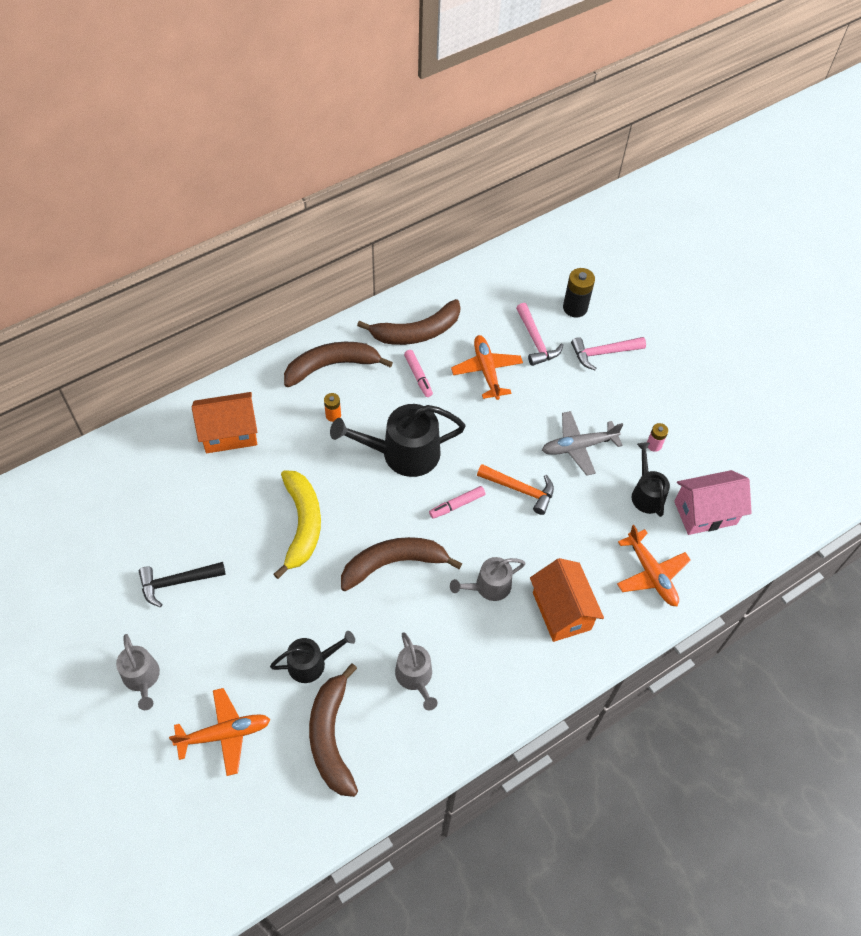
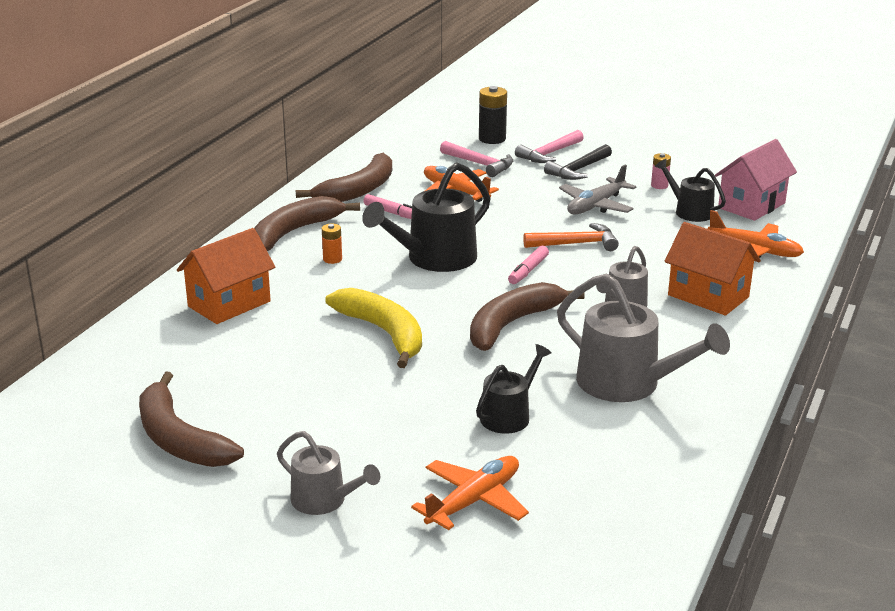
camera: 30 degrees left, 30 degrees down
(177, 582) = (285, 418): black hammer -> black hammer (578, 170)
(331, 736) = (593, 455): brown banana -> brown banana (179, 439)
(415, 677) = (627, 384): grey watering can -> grey watering can, size x1.72

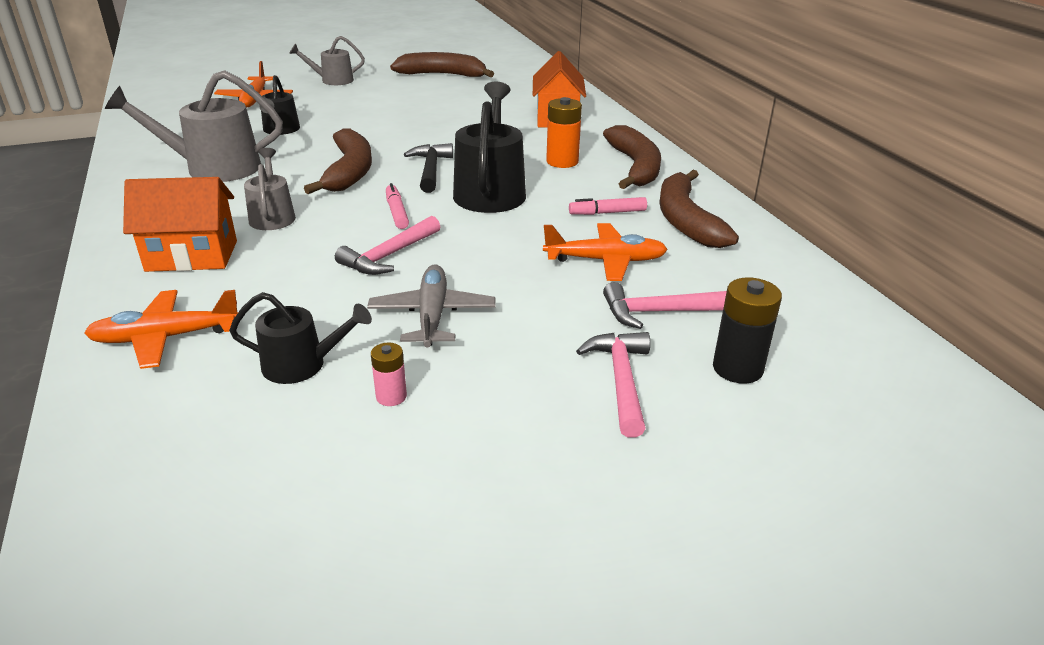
camera: 135 degrees right, 5 degrees up
(332, 259) = (562, 162): orange battery -> orange battery, size x1.73
(384, 333) = (430, 138): yellow banana -> none
(576, 244) = (389, 255): orange hammer -> pink hammer
(578, 170) = (537, 368): black hammer -> black hammer (431, 170)
(751, 205) = (213, 425): pink house -> none

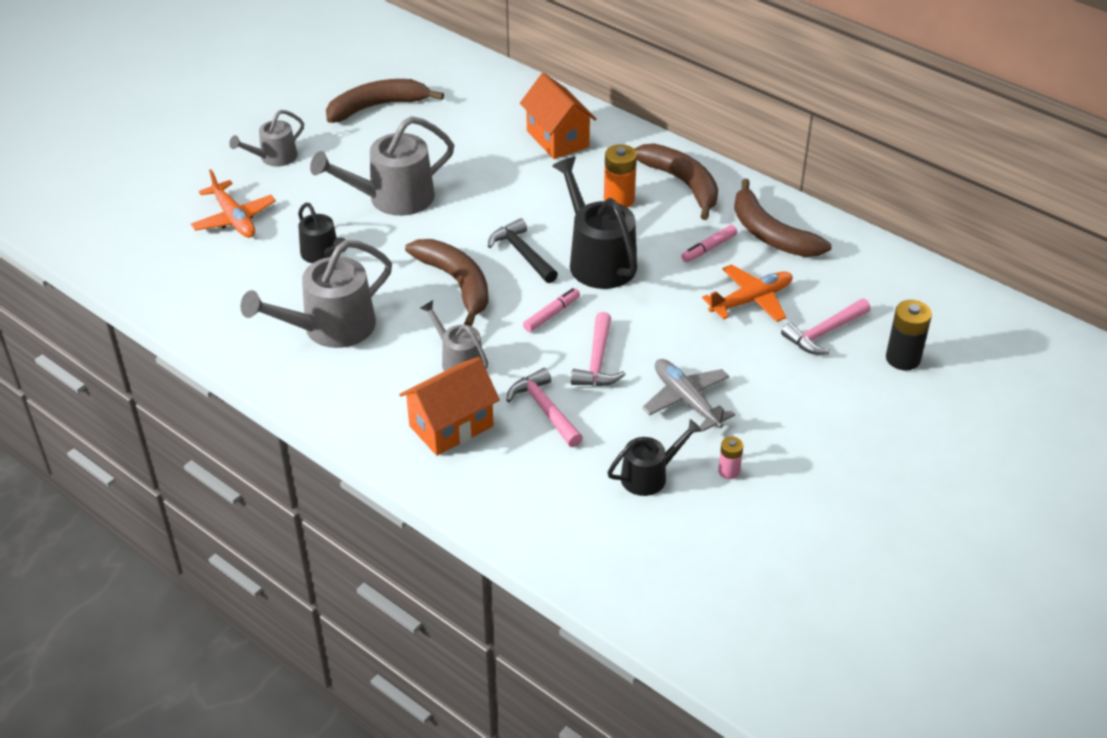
camera: 30 degrees left, 10 degrees up
(165, 338) = (534, 498): orange plane -> none
(380, 117) = (393, 198): none -> grey watering can
(397, 212) = (552, 314): pink marker -> pink marker turned 90 degrees clockwise
(621, 380) = (847, 398): pink hammer -> pink hammer (545, 409)

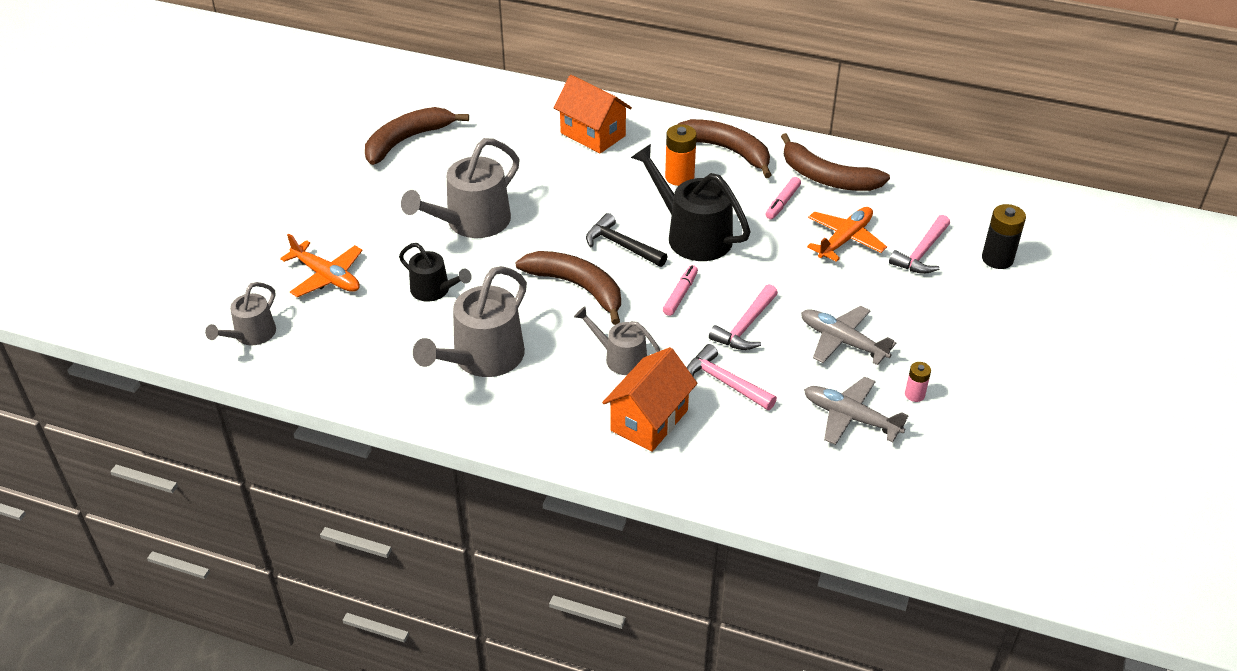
camera: 20 degrees left, 0 degrees up
(274, 157) = (333, 209): grey watering can -> grey watering can (251, 335)
(597, 361) = (745, 326): pink hammer -> pink hammer turned 45 degrees clockwise
(649, 476) = (850, 417): black watering can -> grey plane

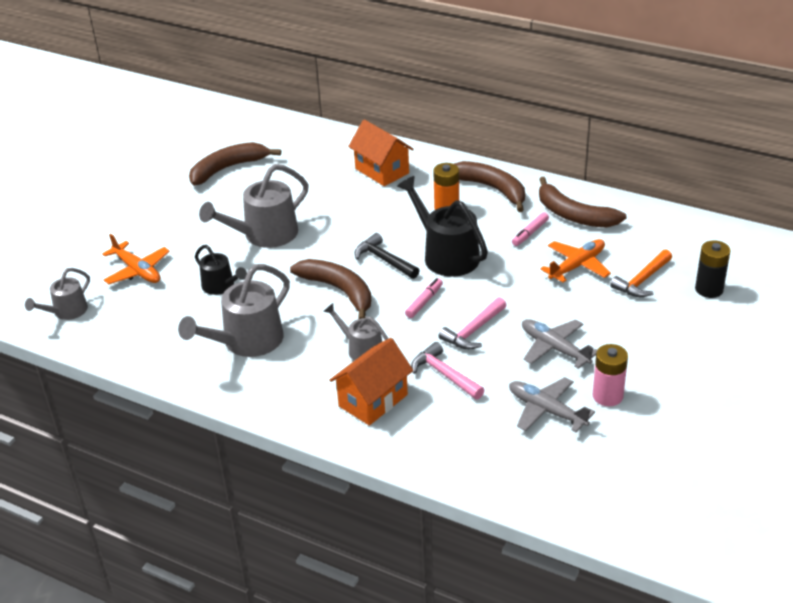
camera: 10 degrees right, 5 degrees down
(914, 394) = (607, 396): pink battery -> pink battery, size x1.73
(921, 253) = (642, 280): pink hammer -> orange hammer

